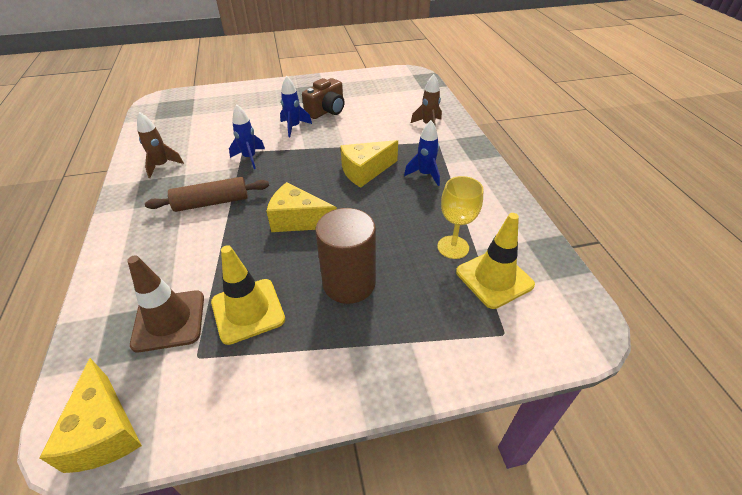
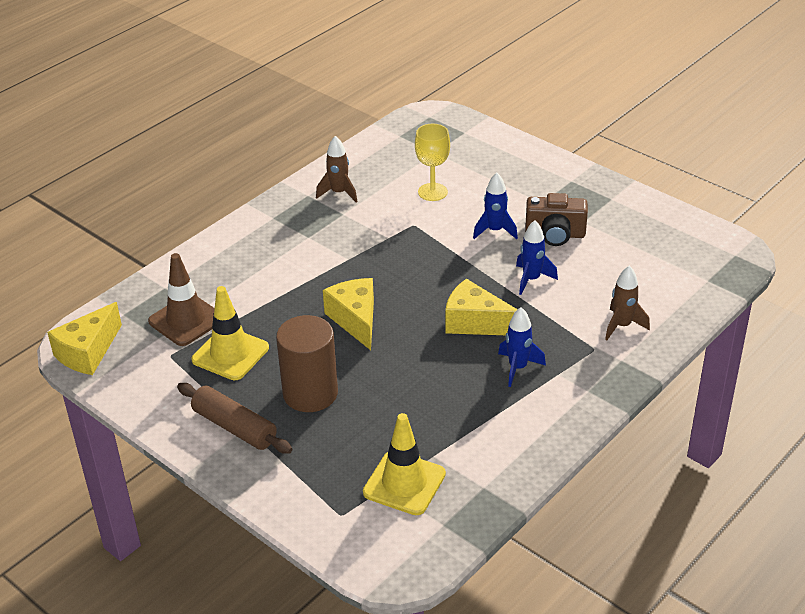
camera: 55 degrees right, 5 degrees down
(212, 202) = (324, 255): brown rolling pin -> brown rolling pin (235, 427)
(249, 158) = (409, 235): blue rocket -> blue rocket (531, 279)
(453, 247) = (420, 438): yellow goblet -> yellow goblet (432, 192)

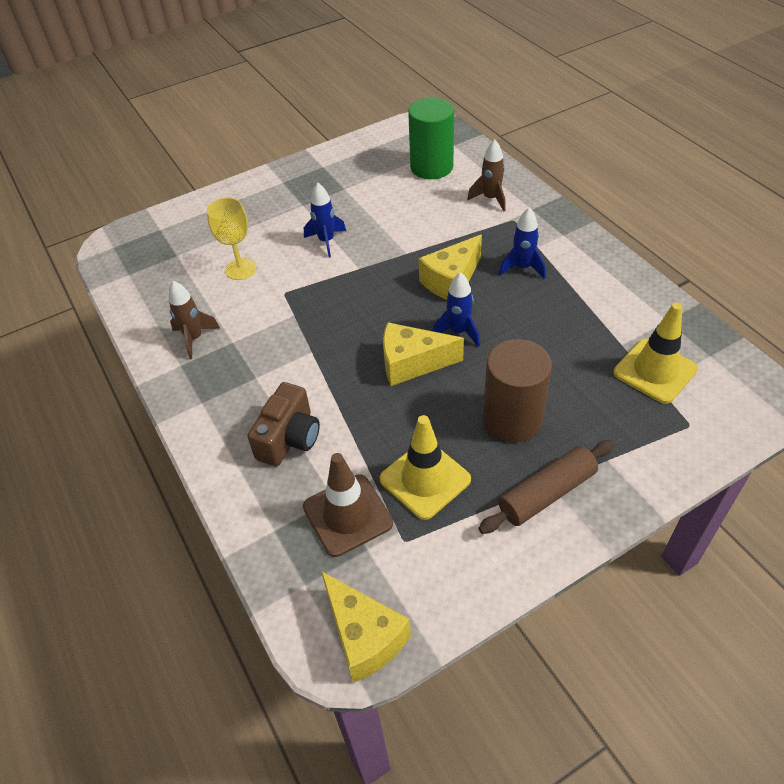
camera: 70 degrees left, 10 degrees up
(531, 279) = (407, 234): blue rocket -> blue rocket (458, 332)
(555, 234) = (353, 207): brown camera -> brown camera (289, 438)
(654, 272) = (431, 167): none -> green cylinder

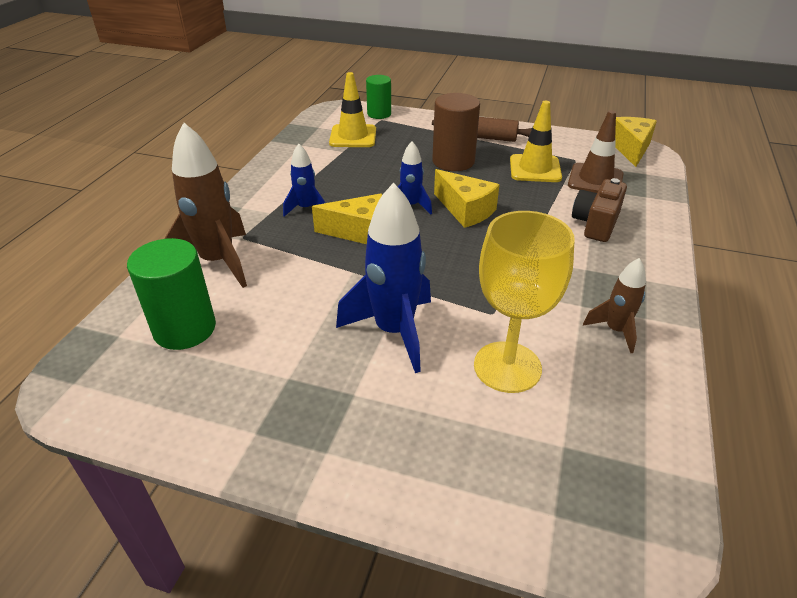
camera: 135 degrees left, 10 degrees down
(241, 269) = (507, 367): yellow goblet -> yellow goblet, size x1.60
(289, 438) = (595, 224): brown camera -> brown camera turned 45 degrees counterclockwise
(326, 241) = (394, 331): blue rocket -> blue rocket, size x1.85
(490, 199) = (218, 262): brown rocket -> brown rocket, size x1.85
(710, 433) = (379, 114): none -> green cylinder

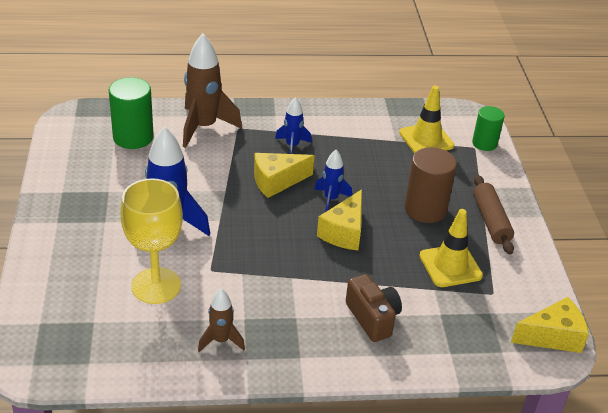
camera: 65 degrees right, 0 degrees up
(360, 232) = (277, 181): yellow cheese -> yellow cheese turned 90 degrees clockwise
(595, 180) = (458, 312): brown traffic cone -> none
(595, 224) = (372, 318): brown camera -> brown camera turned 60 degrees clockwise

